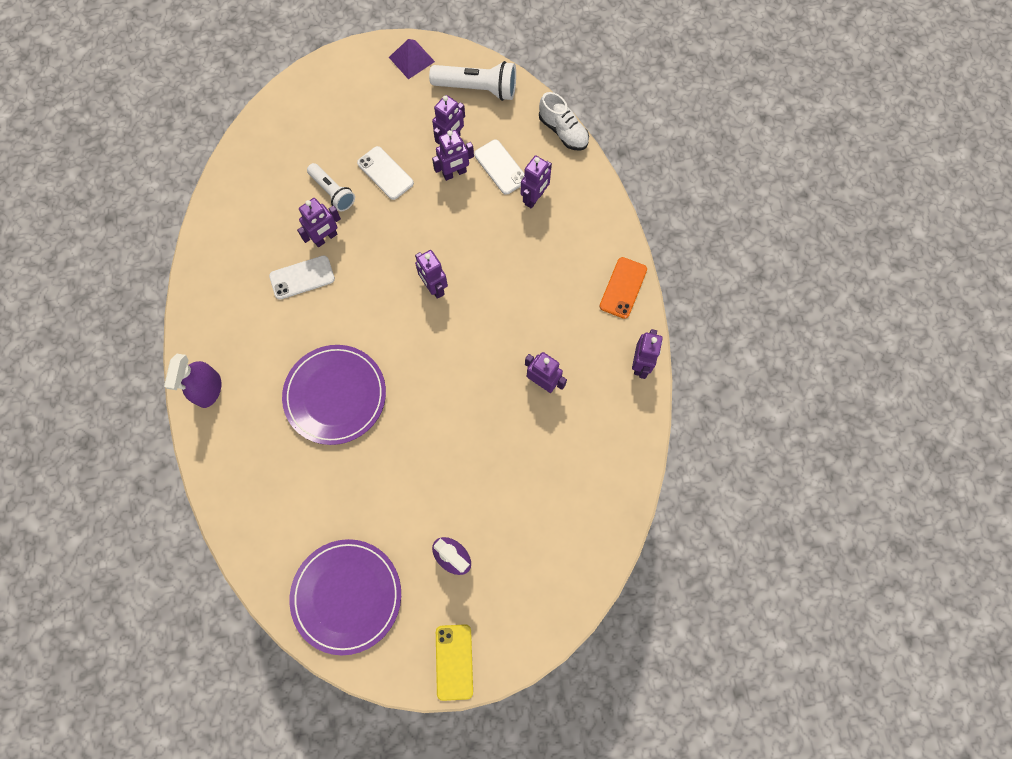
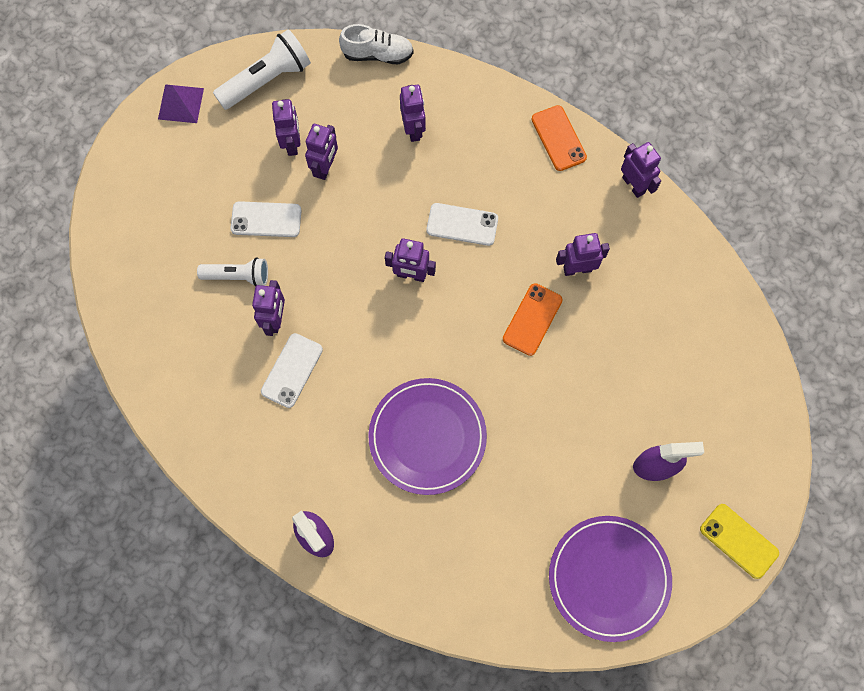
camera: 45 degrees left, 0 degrees up
(478, 386) = (532, 319): none -> orange phone
(500, 167) = (358, 128): white phone -> white phone (462, 224)

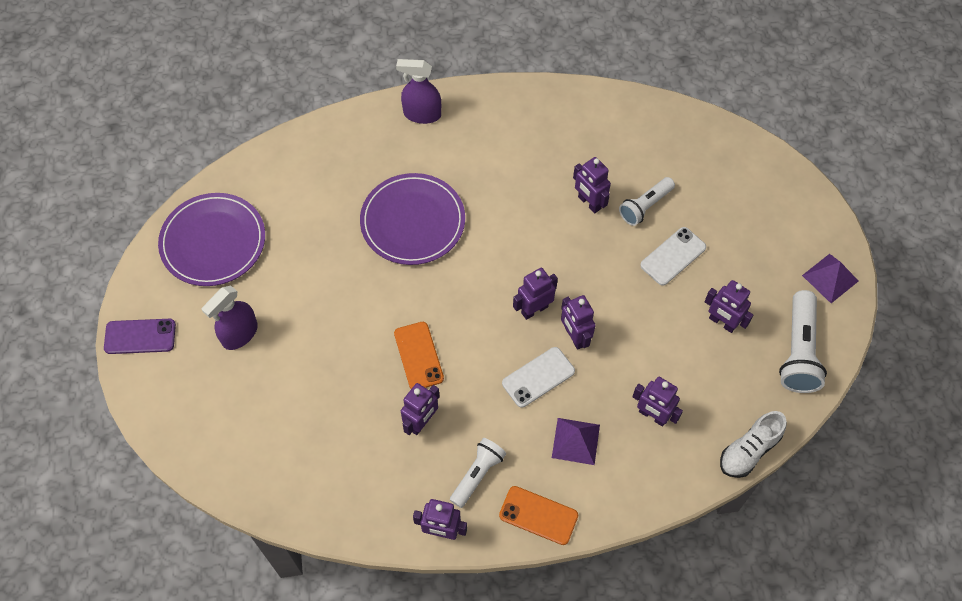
camera: 135 degrees right, 10 degrees down
(292, 370) = (542, 184): white phone -> none
(325, 167) = (679, 328): purple robot -> purple robot (574, 337)
(483, 160) = (575, 441): none -> purple pyramid
(573, 199) = (477, 474): none -> white flashlight
(738, 541) = (140, 336): yellow phone -> purple phone

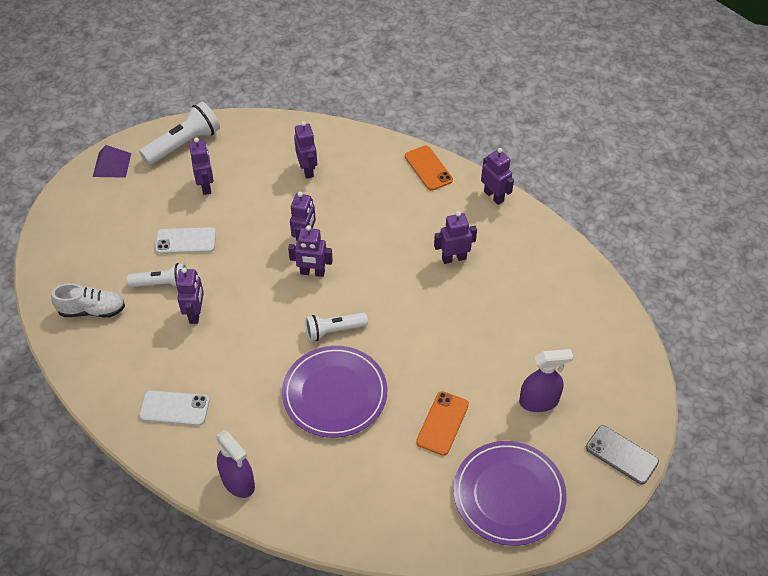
camera: 140 degrees left, 10 degrees down
(140, 336) = (621, 455): purple phone -> grey phone
(418, 356) = (419, 297): orange phone -> orange phone (442, 423)
(477, 474) = (445, 209): white flashlight -> white flashlight (334, 330)
(538, 377) = (353, 233): white phone -> white phone (174, 408)
(575, 441) = (367, 187): purple pyramid -> none
(749, 450) = (275, 121): white shoe -> white shoe (92, 310)

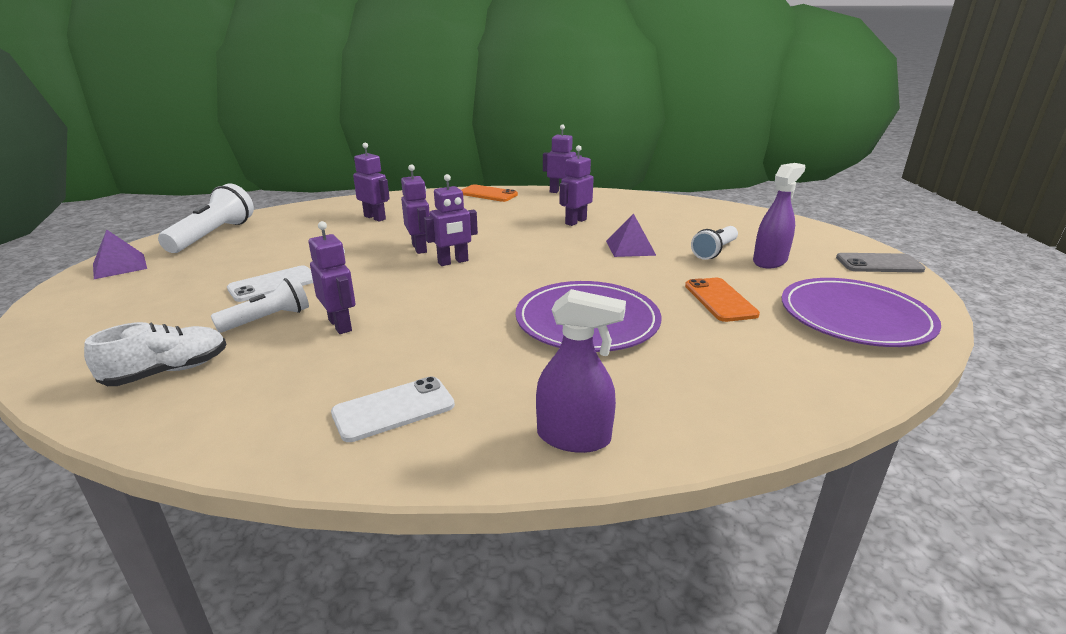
camera: 35 degrees left, 25 degrees down
(206, 186) = (266, 249): purple robot -> none
(334, 330) = (525, 285): white flashlight -> white flashlight (714, 251)
(454, 322) = (630, 248): none -> purple pyramid

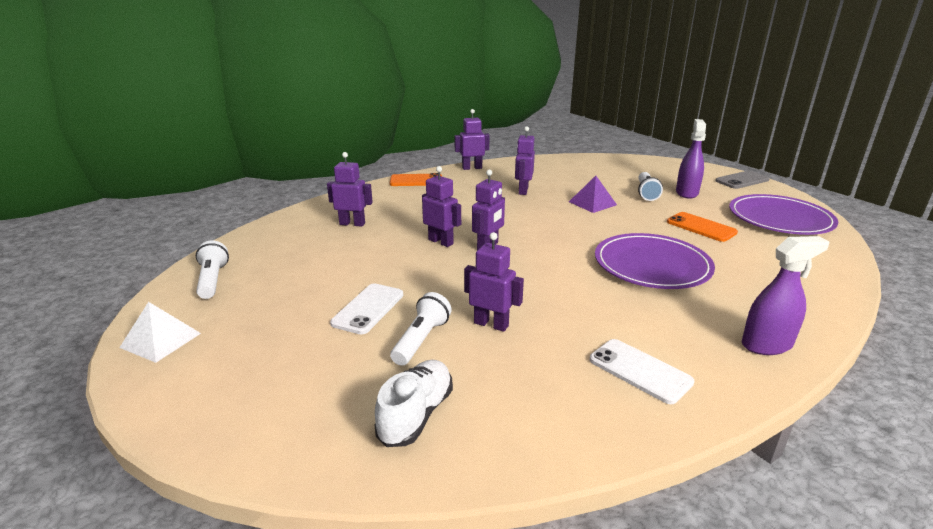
camera: 30 degrees left, 0 degrees up
(119, 266) = (160, 340): purple pyramid -> white pyramid
(213, 235) = (212, 280): white flashlight -> white flashlight, size x0.65
(393, 409) = (639, 371): white phone -> white phone turned 75 degrees counterclockwise

